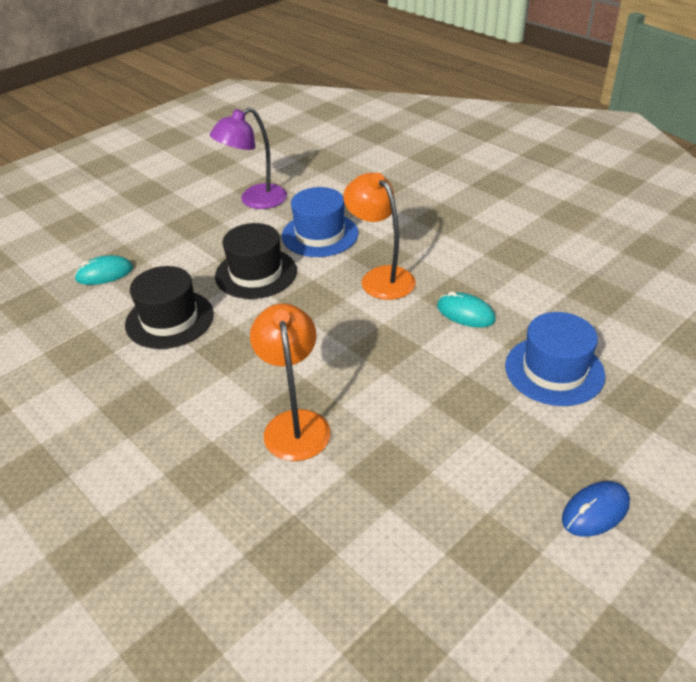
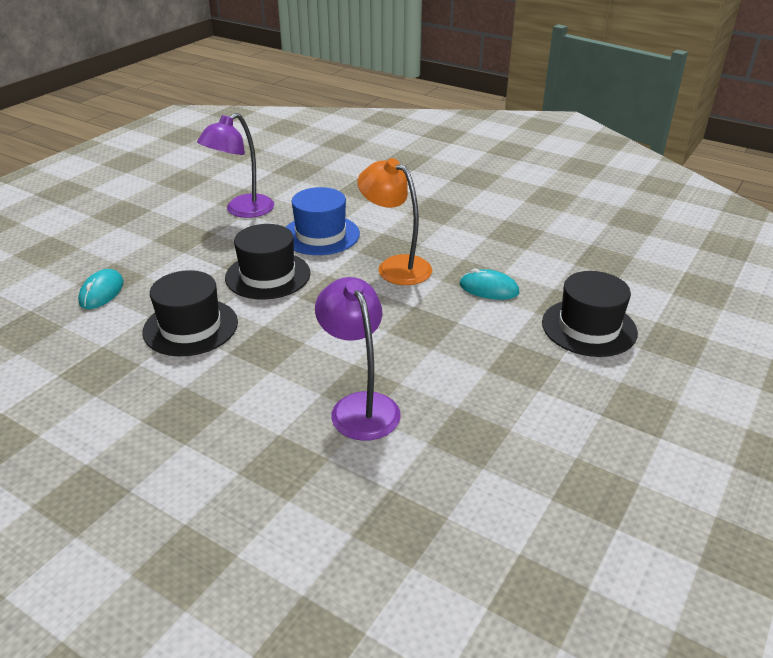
camera: 15 degrees left, 5 degrees down
(104, 274) = (102, 292): turquoise mouse -> turquoise mouse turned 45 degrees counterclockwise
(295, 423) = (360, 406): orange lamp -> purple lamp
(554, 370) = (589, 327): blue hat -> black hat
(595, 511) = (672, 440): blue mouse -> none

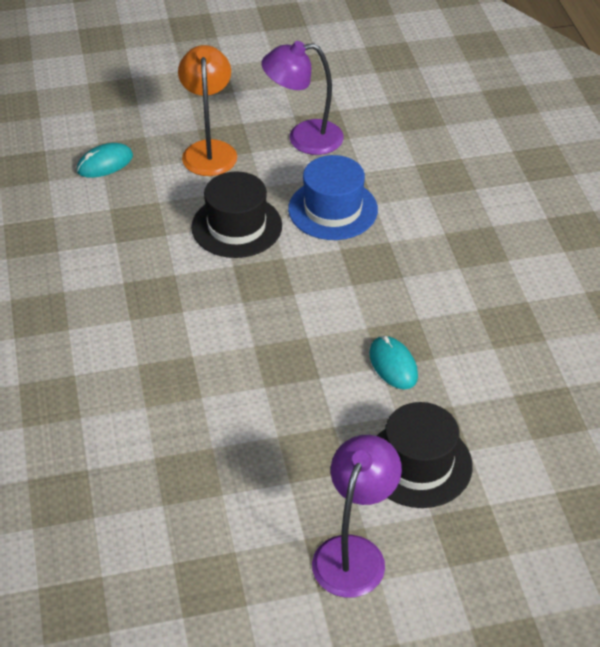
camera: 45 degrees right, 10 degrees up
(190, 327) = (125, 240): black hat -> none
(360, 406) = (149, 394): purple lamp -> purple lamp (354, 553)
(395, 266) = (348, 286): orange lamp -> orange lamp (209, 150)

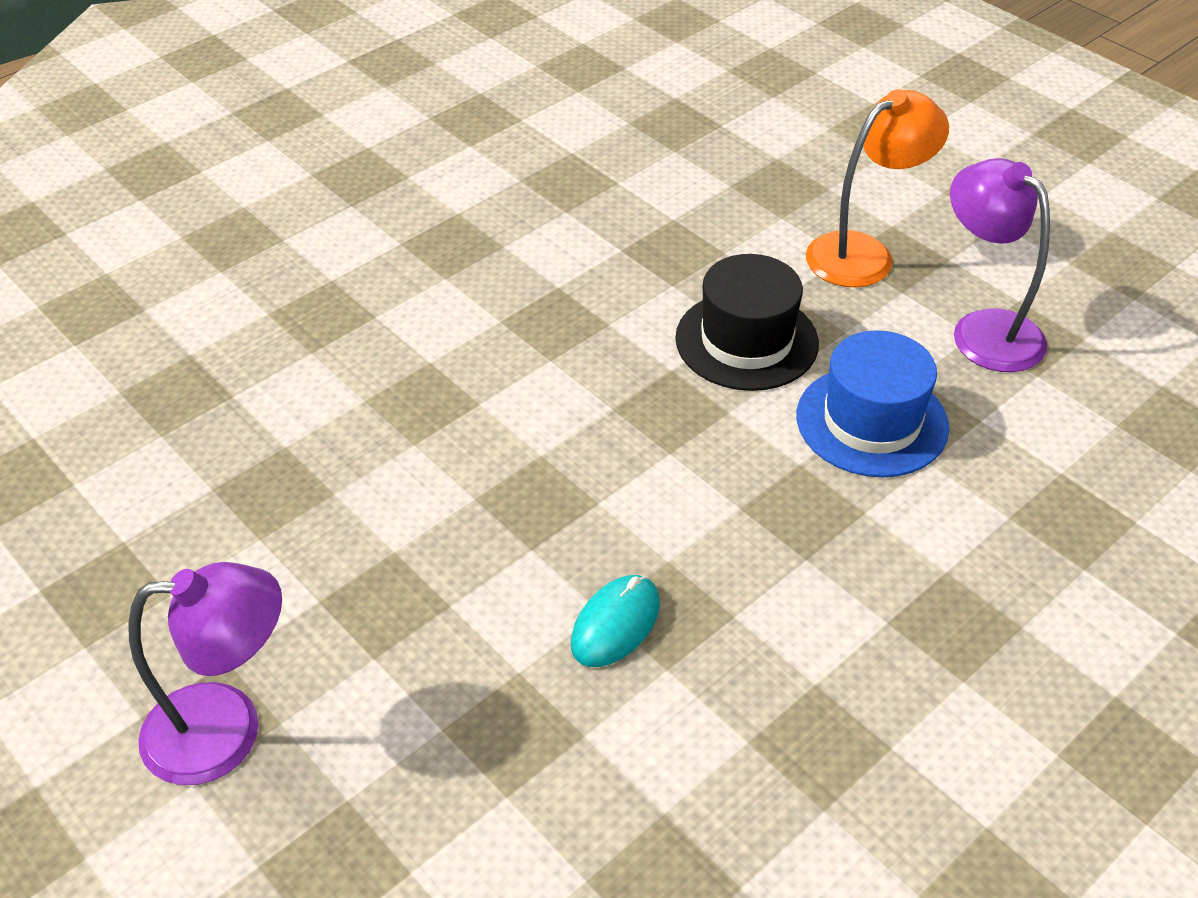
camera: 60 degrees right, 0 degrees up
(105, 163) = (747, 179): turquoise mouse -> none
(418, 464) = (438, 740): black hat -> none

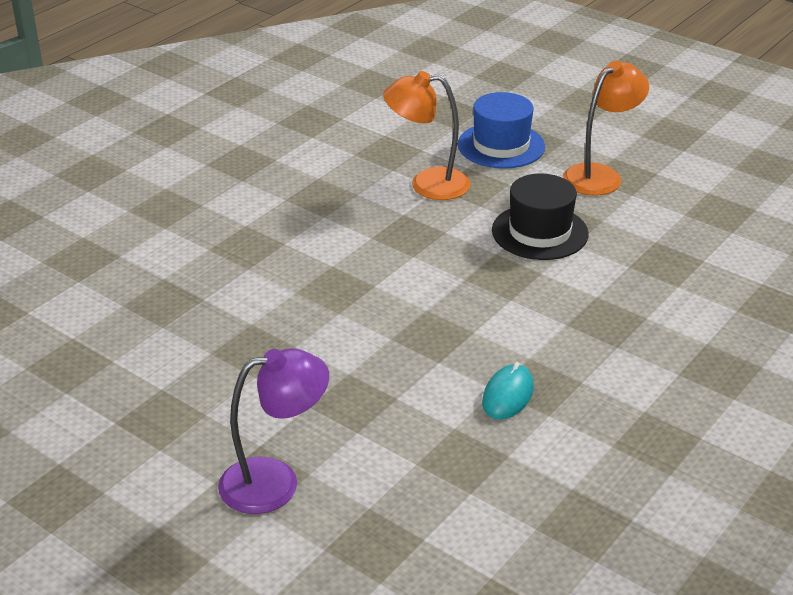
camera: 10 degrees left, 10 degrees down
(607, 240) = (427, 184): none -> orange lamp
(871, 421) = (635, 268): blue hat -> blue hat (501, 145)
(984, 329) = (691, 210): purple lamp -> none

